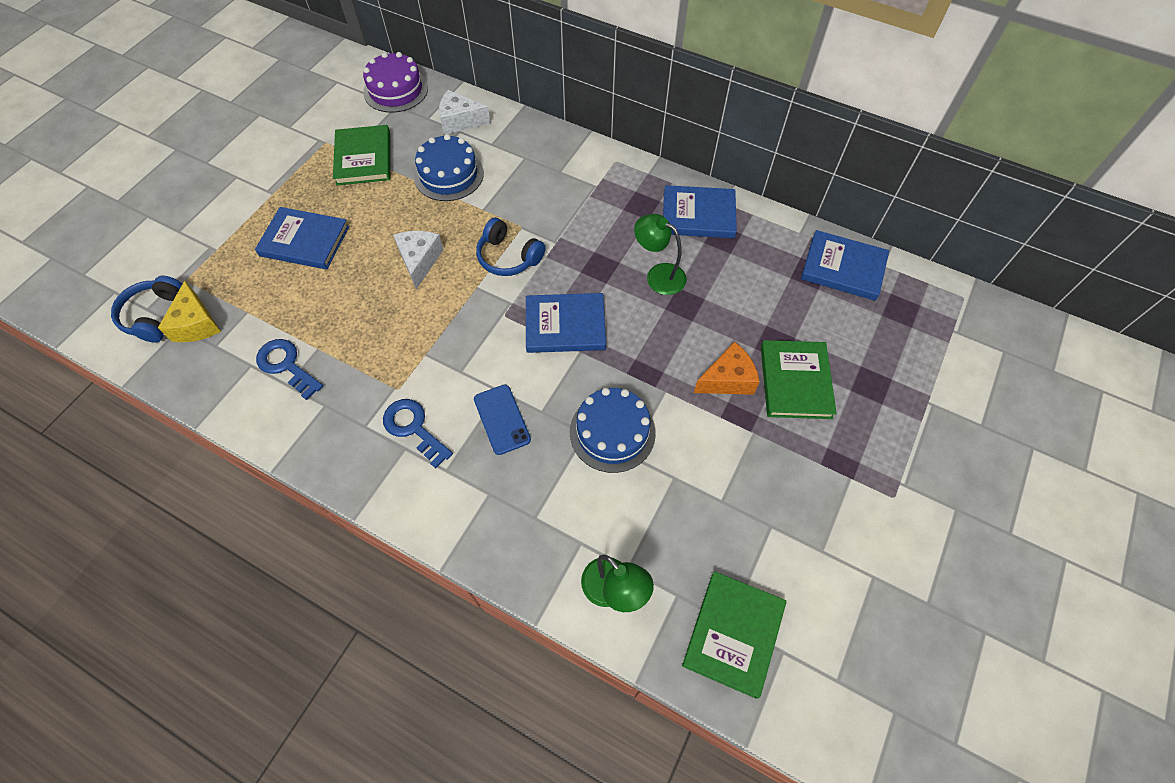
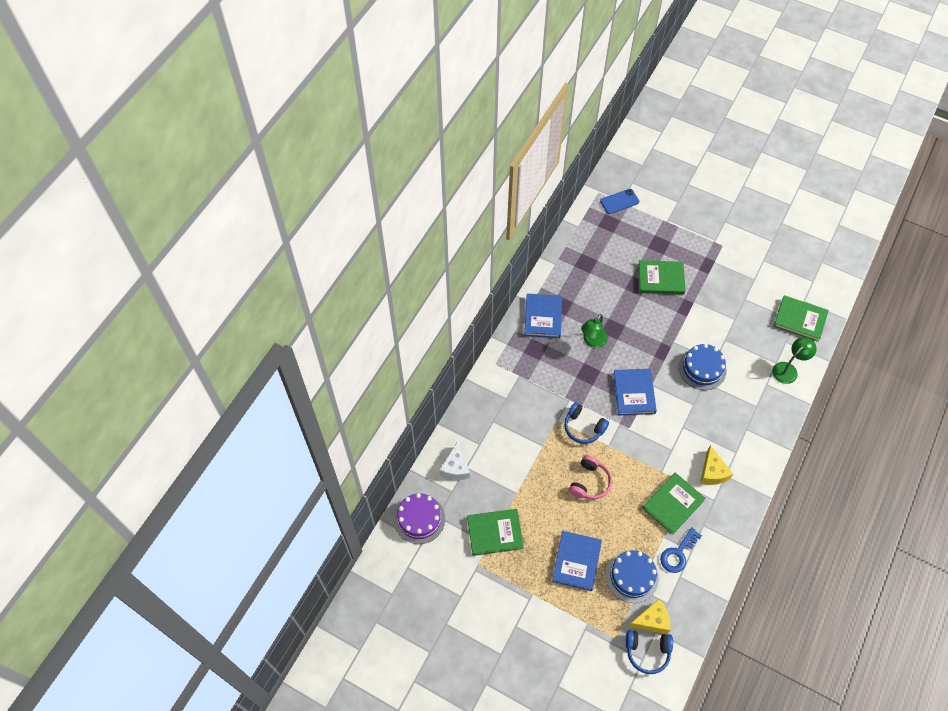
camera: 90 degrees left, 0 degrees up
(367, 365) = (673, 504): none -> green book
(414, 428) = (712, 472): blue key -> yellow cheese
(419, 261) = (589, 482): white cheese -> pink headphones
(449, 175) = (510, 471): blue cake -> blue cake (632, 576)
(502, 419) = (701, 425): blue phone -> blue phone (619, 201)
(508, 257) = (583, 427): blue headphones -> blue headphones turned 90 degrees clockwise
(727, 379) = (663, 311): orange cheese -> none
(843, 268) = (581, 246): blue book -> none

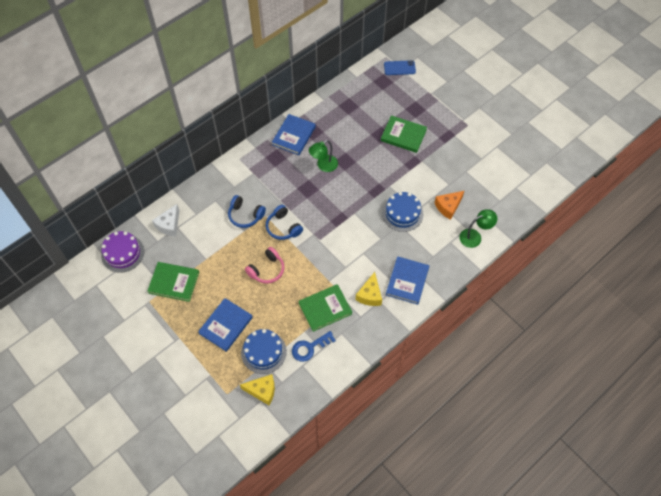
camera: 20 degrees right, 0 degrees up
(634, 393) = (337, 214): blue book -> blue book (407, 281)
(647, 652) = (246, 413): blue headphones -> blue headphones (245, 215)
(746, 345) = (448, 207): none -> orange cheese
(800, 319) = (504, 201): green book -> none

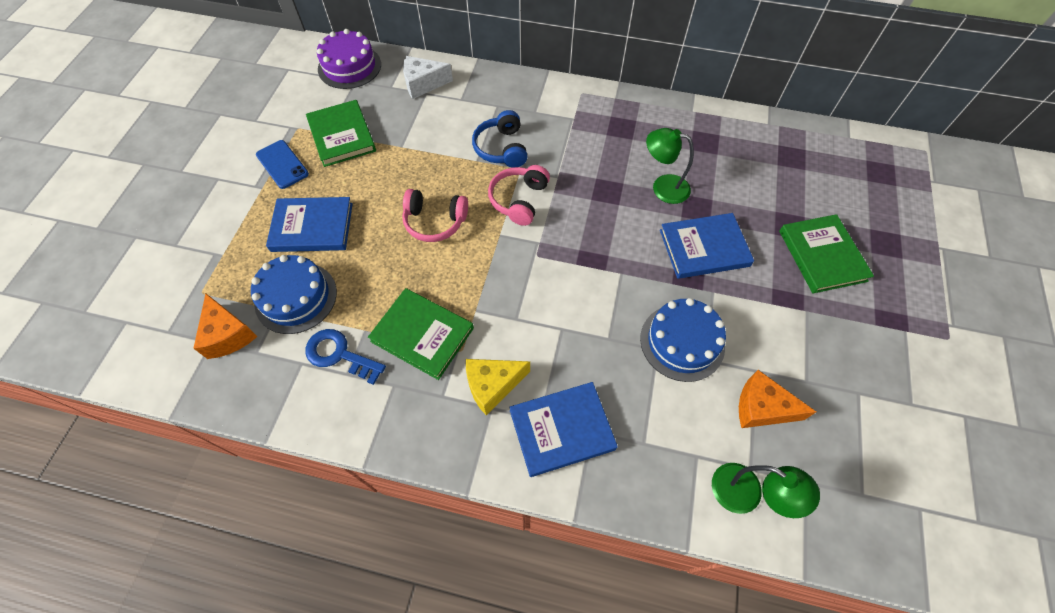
camera: 55 degrees right, 0 degrees up
(262, 391) = (228, 334): yellow cheese -> orange cheese
(283, 227) = (519, 200): blue headphones -> pink headphones
(294, 136) = (675, 126): blue book -> blue book (704, 248)
(399, 68) = (930, 178): blue phone -> blue phone (282, 164)

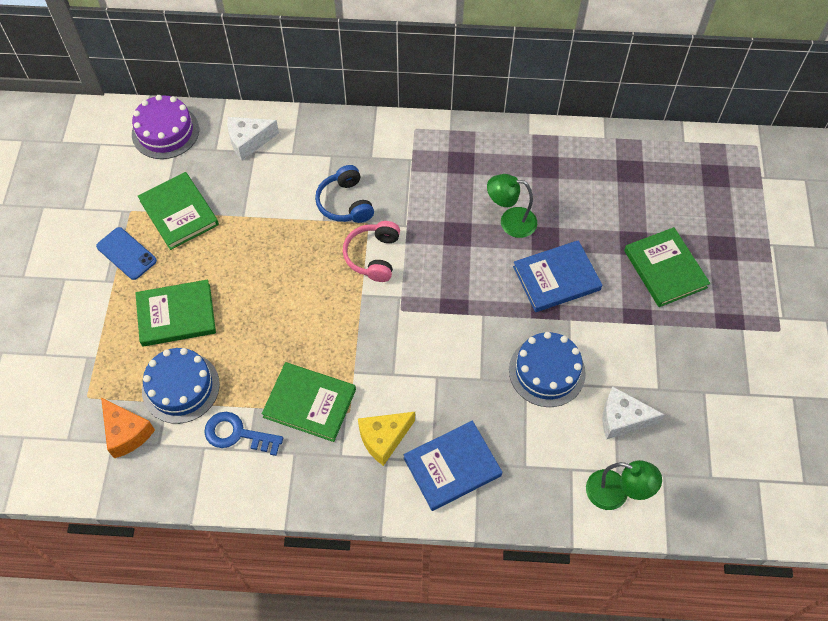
camera: 10 degrees left, 0 degrees up
(312, 227) = (176, 315): blue book -> green book
(435, 222) = (296, 291): pink headphones -> none
(761, 408) = (622, 419): orange cheese -> white cheese

